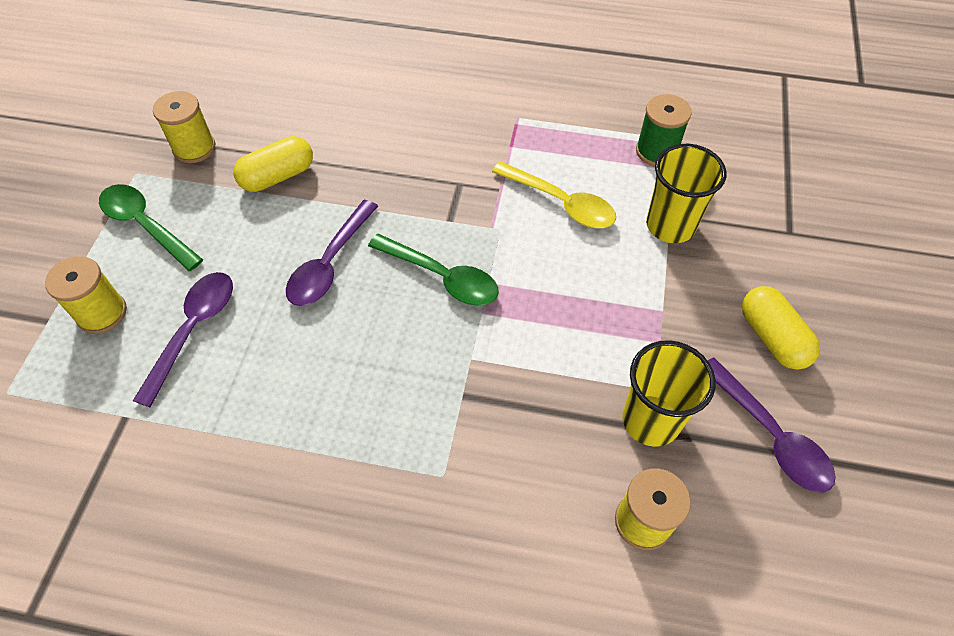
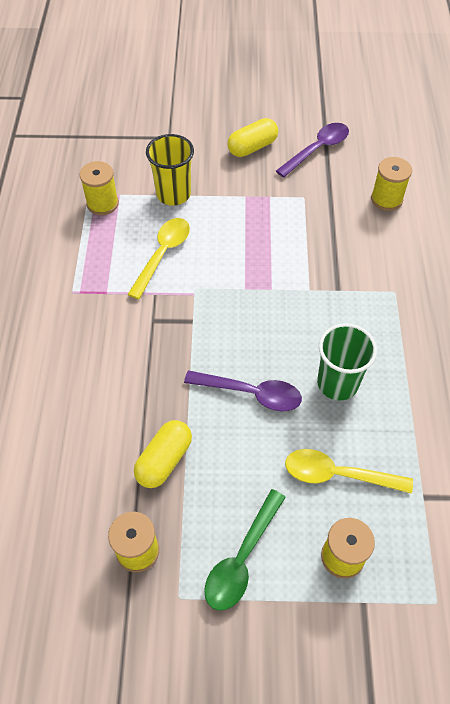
camera: 100 degrees left, 0 degrees up
(193, 330) = (338, 474): purple spoon -> yellow spoon
(278, 176) = (164, 460): yellow capsule -> yellow capsule turned 75 degrees clockwise
(312, 359) = (337, 383): none -> green cup
(442, 277) = (247, 317): green spoon -> none
(651, 420) = (325, 198): yellow cup -> none
(656, 151) = (102, 203): green spool -> yellow spool

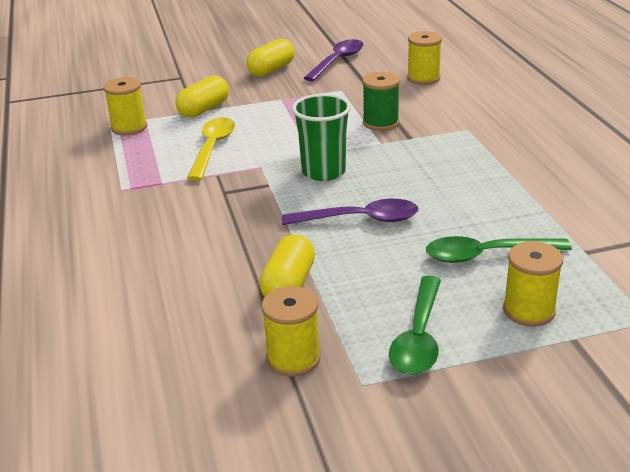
camera: 15 degrees left, 25 degrees down
(173, 194) = (204, 109): yellow cup -> yellow capsule
(320, 259) = (380, 123): none -> green spool
(337, 383) = (447, 195): green cup -> green cup (323, 172)
(338, 474) = (487, 255): yellow spoon -> green spoon

